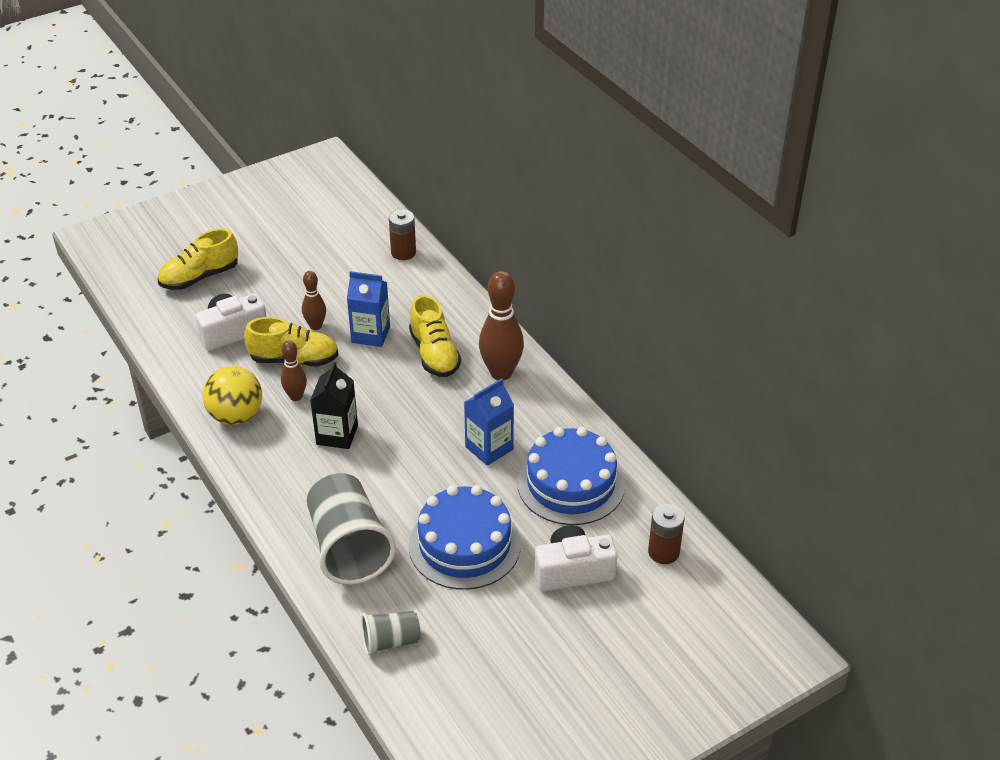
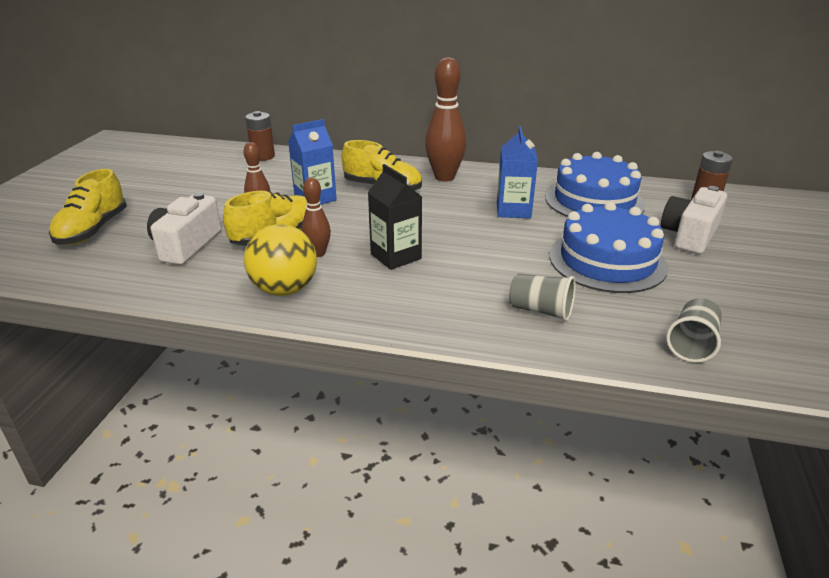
camera: 45 degrees left, 10 degrees down
(349, 547) = (540, 311): grey cup -> grey cup, size x0.52

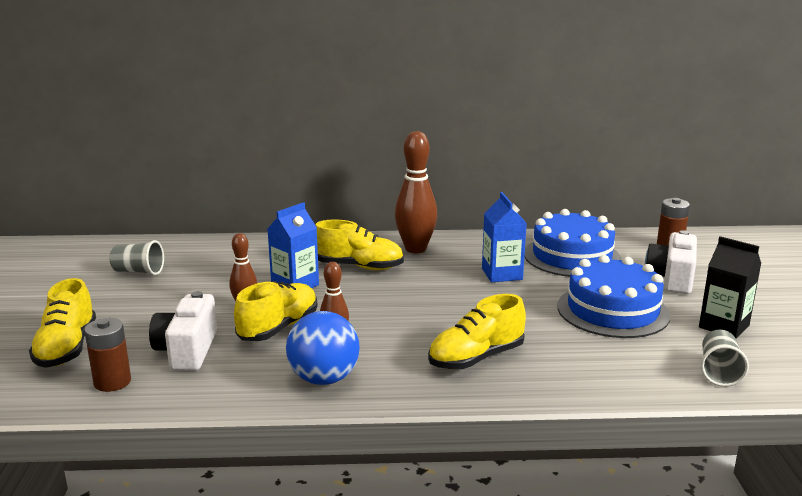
camera: 15 degrees left, 10 degrees down
(263, 156) = (206, 247): brown battery -> brown battery (112, 382)
(284, 290) = (324, 379): yellow ball -> blue ball
(396, 256) = (415, 332): black carton -> black carton (724, 326)
(439, 290) = (476, 358): none -> yellow shoe
(540, 311) = (578, 363): grey cup -> grey cup (138, 271)

